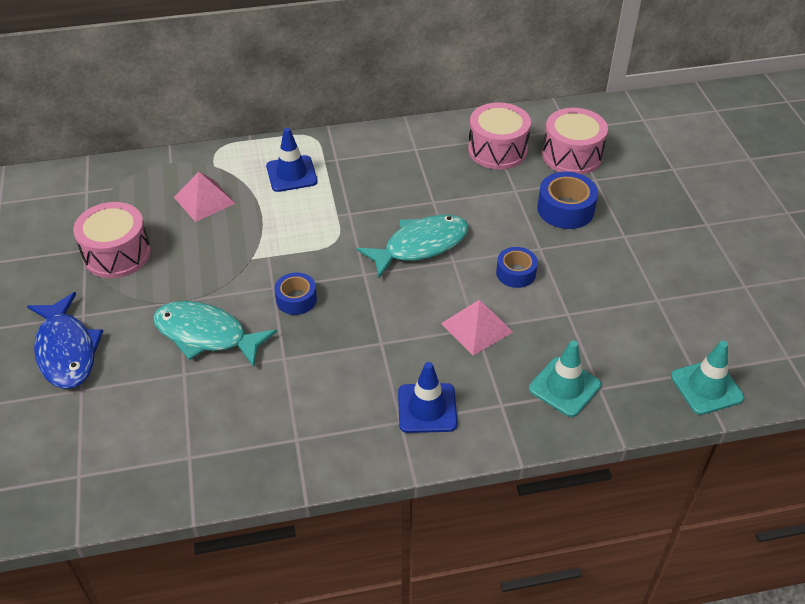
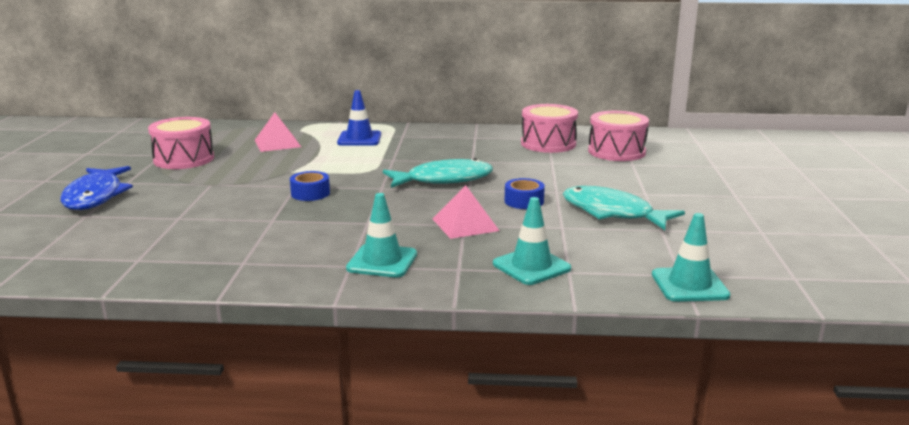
camera: 15 degrees right, 25 degrees down
(206, 335) = (216, 202): turquoise fish -> turquoise fish (612, 213)
(427, 408) = (382, 261): blue traffic cone -> turquoise traffic cone
(565, 209) = (594, 175): blue tape -> none

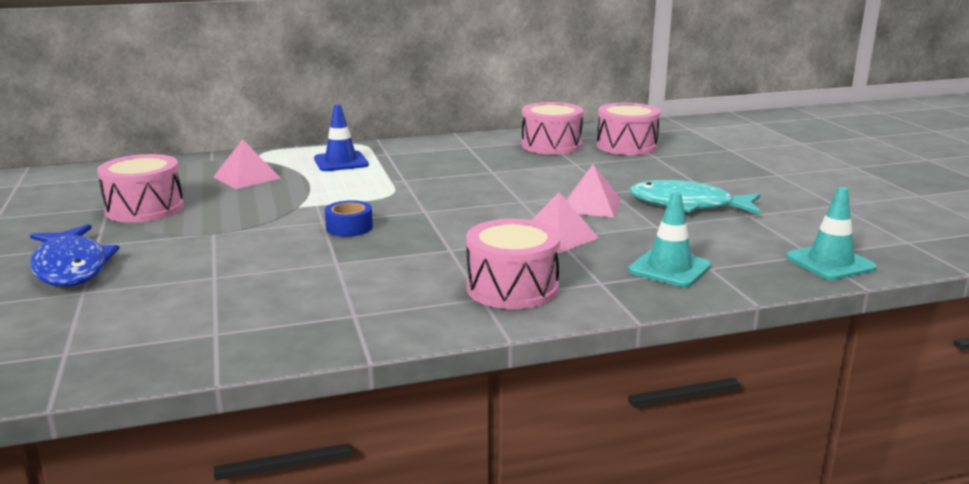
camera: 20 degrees left, 0 degrees up
(382, 261) = (512, 288): turquoise traffic cone -> pink drum
(443, 180) = (483, 194): turquoise fish -> none
(524, 201) = (590, 205): blue tape -> pink pyramid

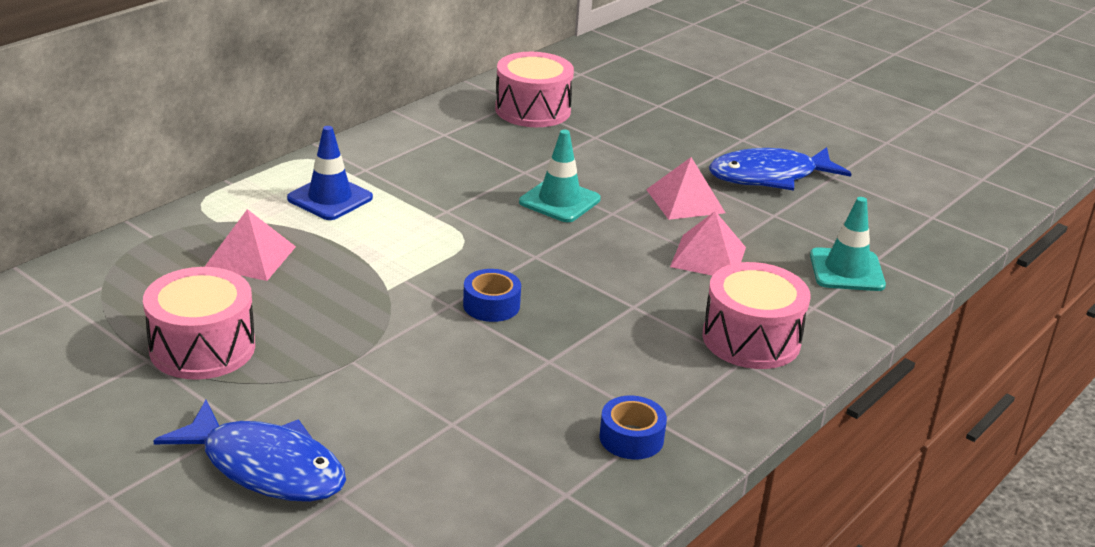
camera: 35 degrees left, 10 degrees up
(317, 317) = (631, 438): none -> blue tape
(626, 146) = (611, 93): pink drum -> none
(687, 205) = (769, 176): turquoise fish -> blue fish
(830, 262) = (954, 223): turquoise traffic cone -> turquoise traffic cone (559, 201)

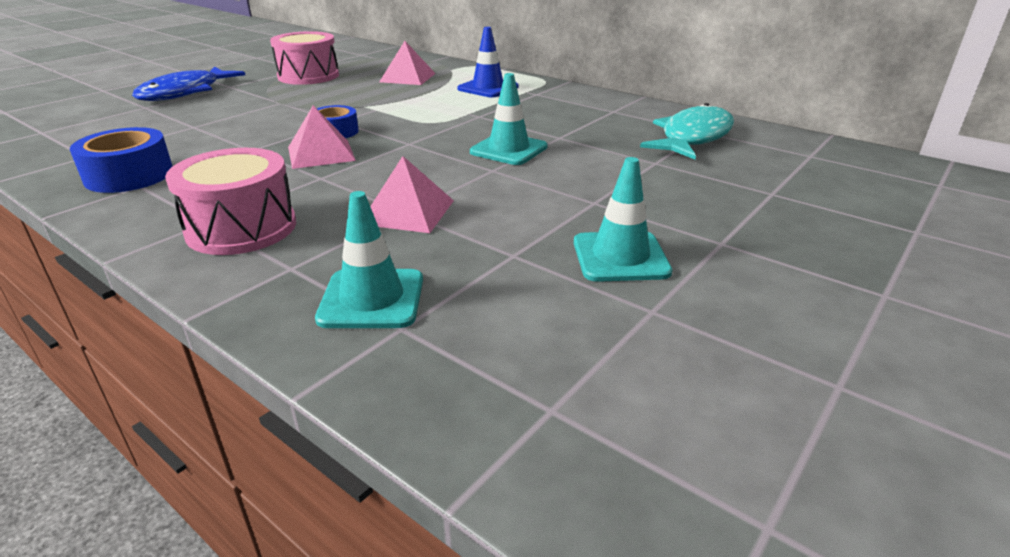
camera: 90 degrees right, 0 degrees up
(533, 110) = (693, 137): pink drum -> turquoise fish
(631, 438) = (129, 175): blue tape -> blue tape, size x1.53
(685, 201) = (530, 203): pink pyramid -> pink pyramid (321, 153)
(769, 176) = (620, 257): blue fish -> turquoise traffic cone

